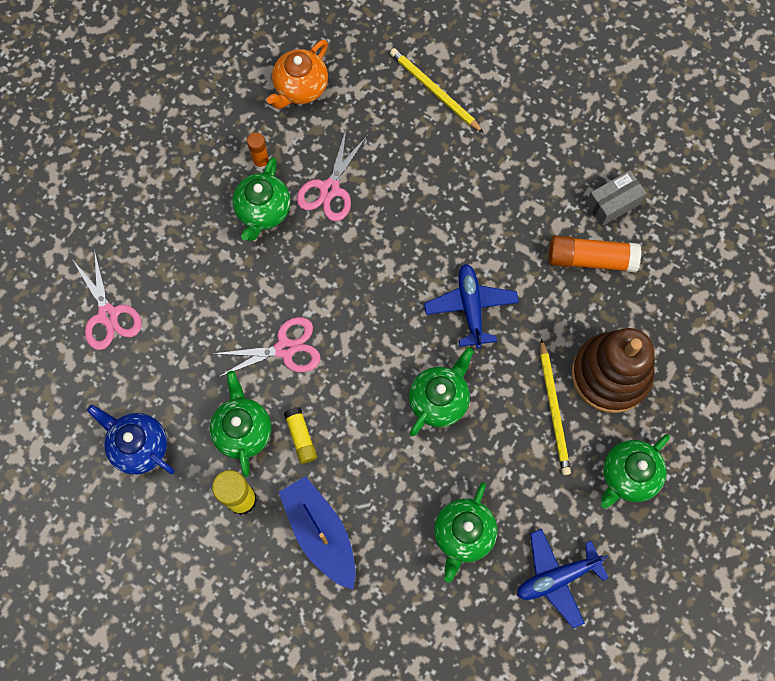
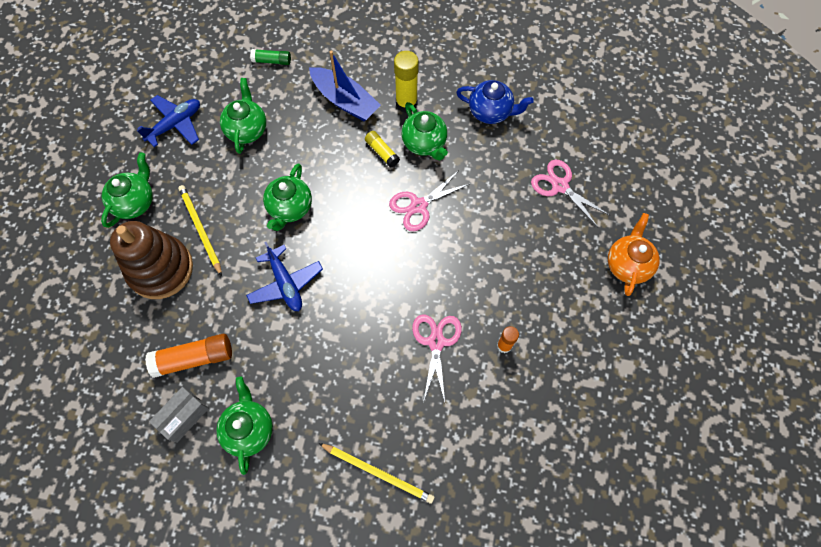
camera: 160 degrees right, 5 degrees down
(263, 211) = (483, 304): green teapot -> green teapot (249, 429)
(300, 88) = (502, 429): orange teapot -> orange teapot (627, 264)
(400, 639) = (272, 61): none -> green glue stick

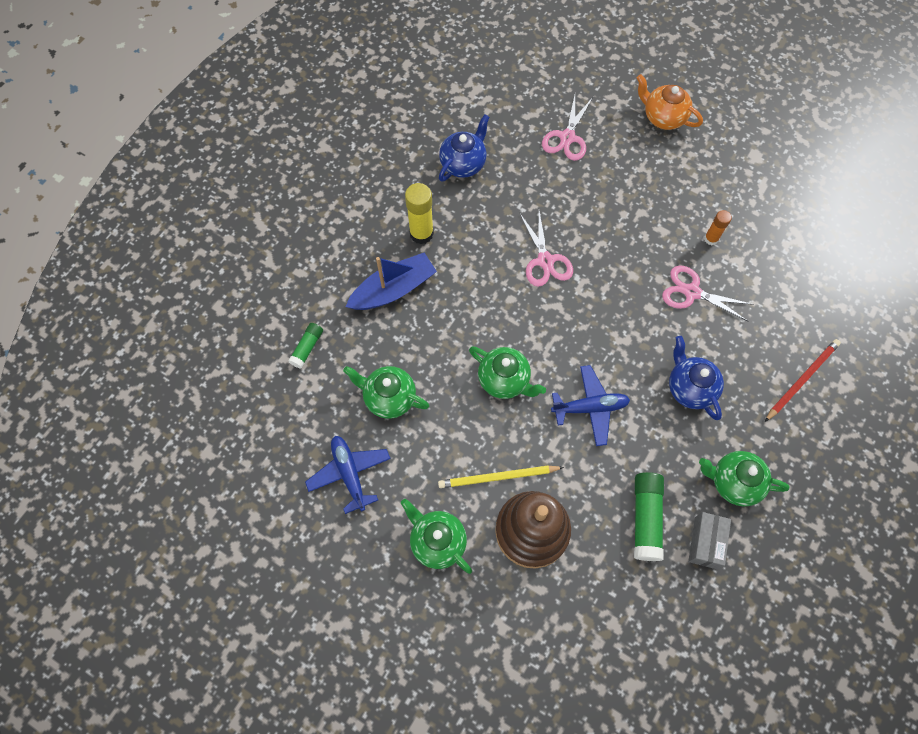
camera: 70 degrees left, 0 degrees up
(184, 416) = (705, 542): grey box -> grey box turned 45 degrees clockwise
(194, 358) = (646, 518): orange glue stick -> green glue stick
(333, 365) = (690, 388): none -> blue teapot
(378, 473) = (802, 379): yellow pencil -> red pencil
(382, 152) = (471, 274): yellow glue stick -> none
(424, 143) = (476, 233): green teapot -> none
(560, 186) = (567, 137): pink scissors -> pink scissors turned 45 degrees counterclockwise

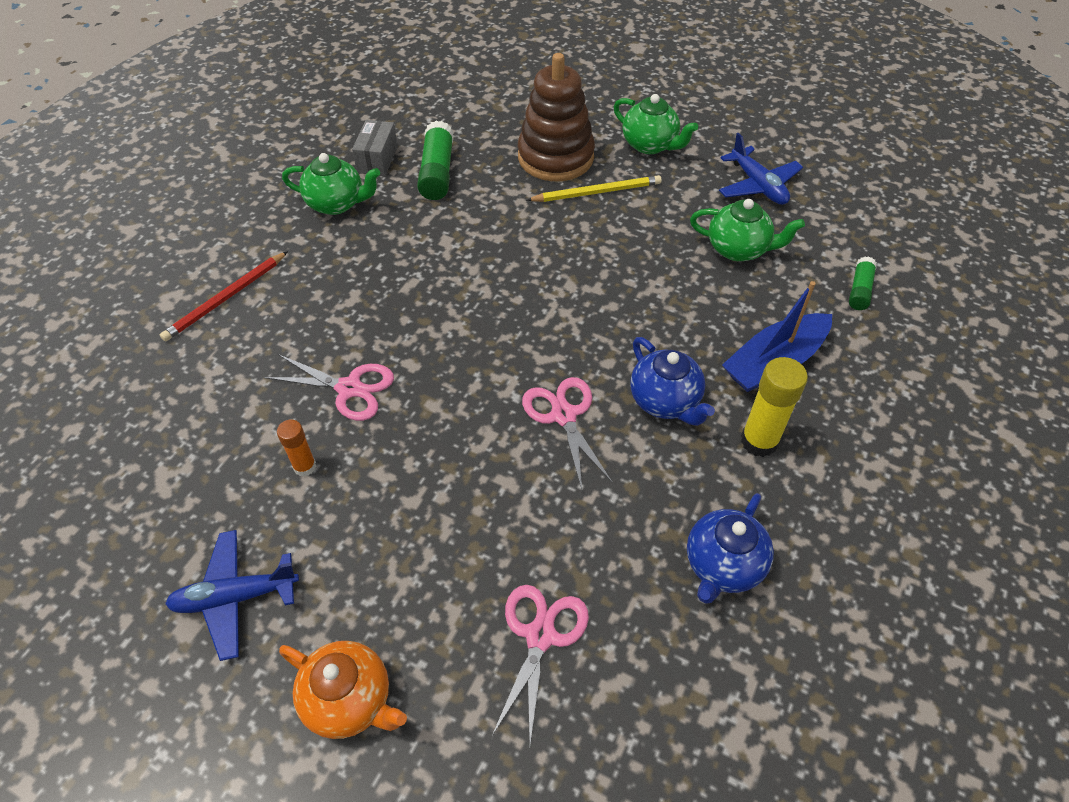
camera: 175 degrees right, 15 degrees down
(504, 380) = (602, 274): green teapot -> none
(590, 408) = (496, 255): blue plane -> blue plane (235, 597)
(690, 388) = (371, 281): blue teapot -> blue teapot (665, 401)

